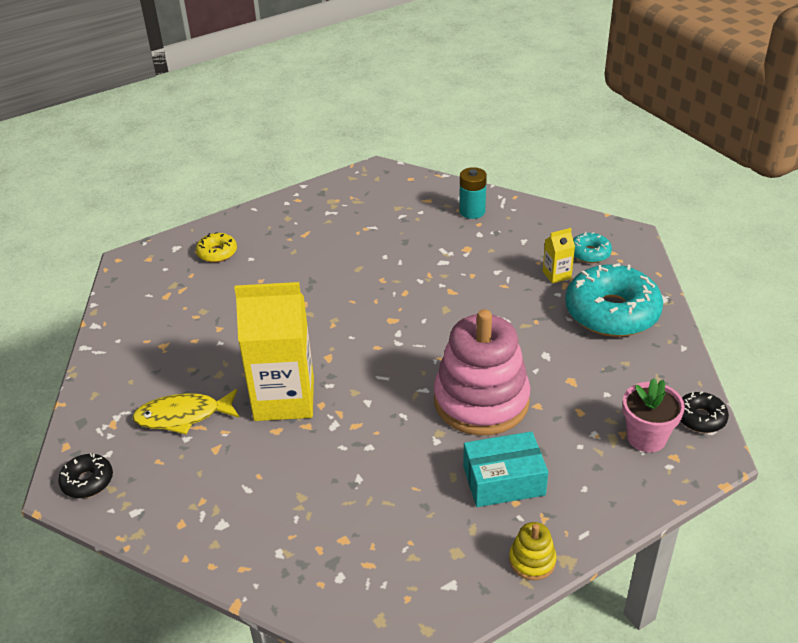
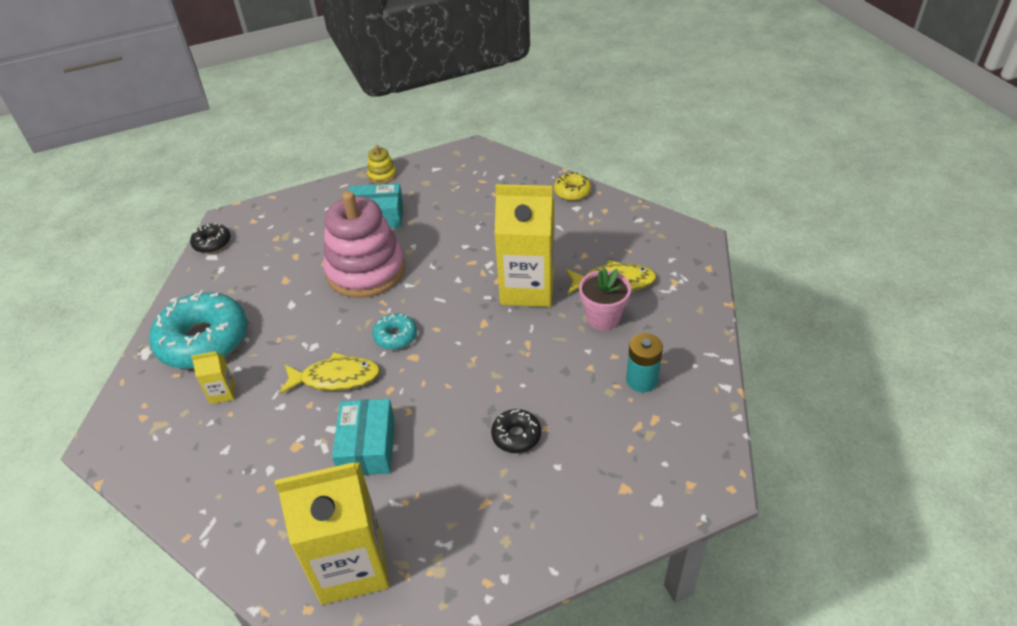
camera: 170 degrees left, 5 degrees up
(87, 481) = (681, 241): black donut -> black donut (516, 436)
(217, 253) = (601, 482): yellow donut -> yellow donut (572, 192)
(390, 197) = (352, 566): none -> yellow carton
(407, 254) = (367, 446): none -> turquoise box
(459, 296) = (336, 378): none -> yellow fish
(472, 211) = (257, 514): turquoise battery -> turquoise battery (642, 380)
(590, 253) = (167, 419): turquoise donut -> turquoise donut (395, 336)
(646, 437) = (261, 234): pink flower pot -> pink flower pot (603, 318)

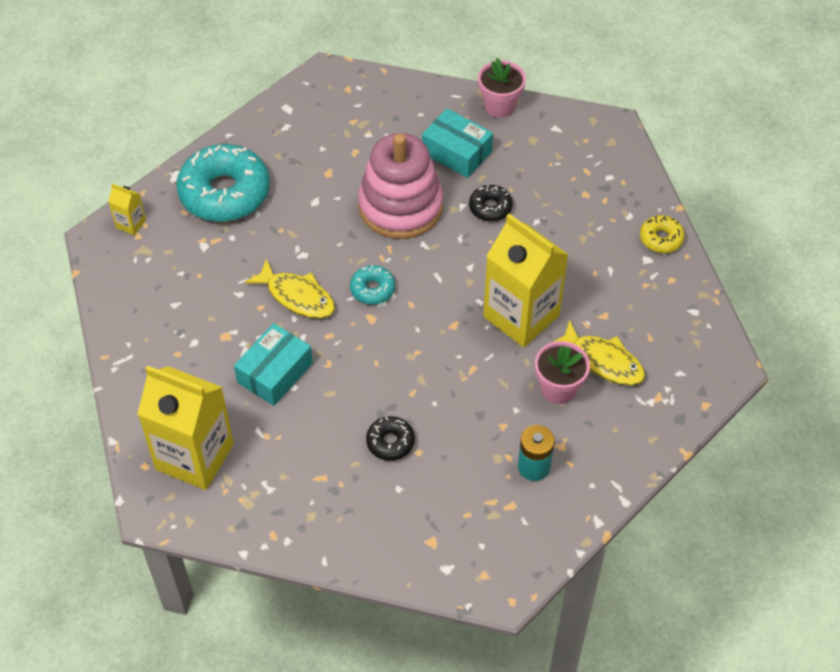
camera: 35 degrees right, 10 degrees up
(212, 243) = (297, 93): black donut -> black donut (490, 208)
(222, 393) = (206, 252): yellow carton -> yellow carton (131, 223)
(382, 175) = (500, 106): yellow stacking toy -> pink flower pot

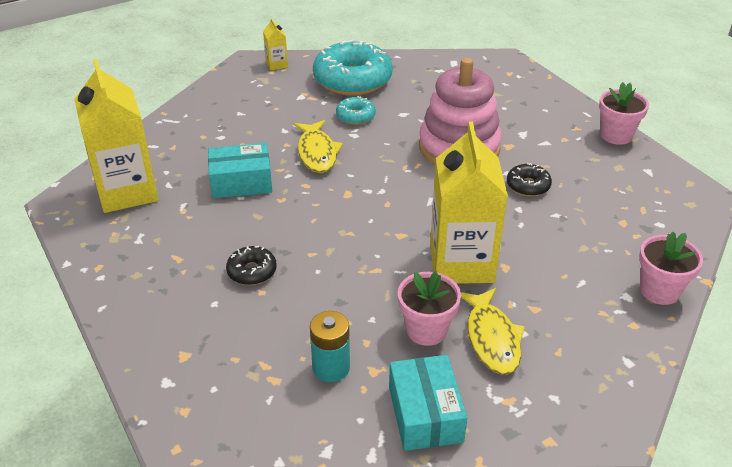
camera: 45 degrees right, 15 degrees down
(372, 289) = (372, 179): turquoise donut -> turquoise donut (355, 116)
(457, 152) = (544, 142): turquoise box -> turquoise box (425, 414)
(661, 239) = (659, 291): yellow donut -> pink flower pot

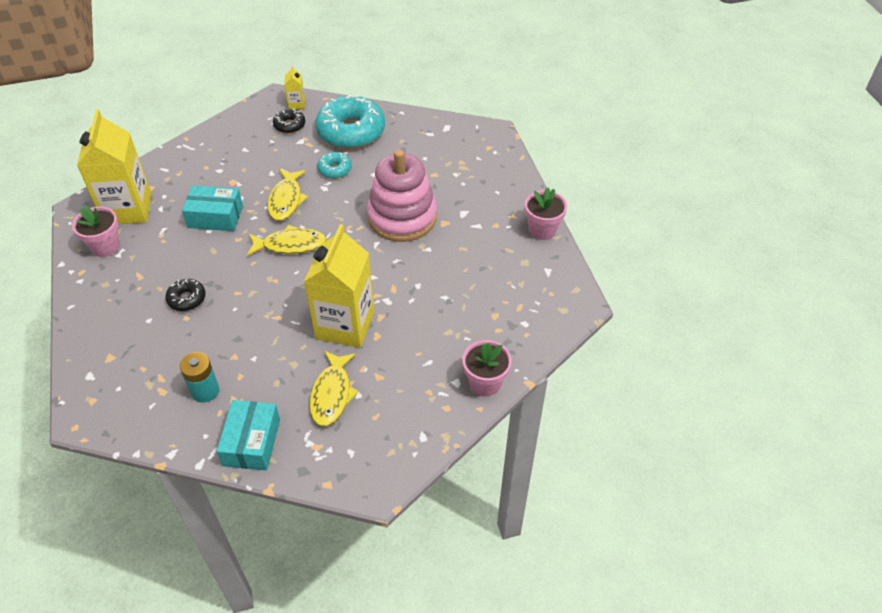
camera: 15 degrees right, 10 degrees up
(348, 195) = (290, 245): none -> yellow fish
(426, 330) = (288, 376): pink flower pot -> pink flower pot (105, 246)
(528, 186) = (437, 265): black donut -> black donut (289, 125)

